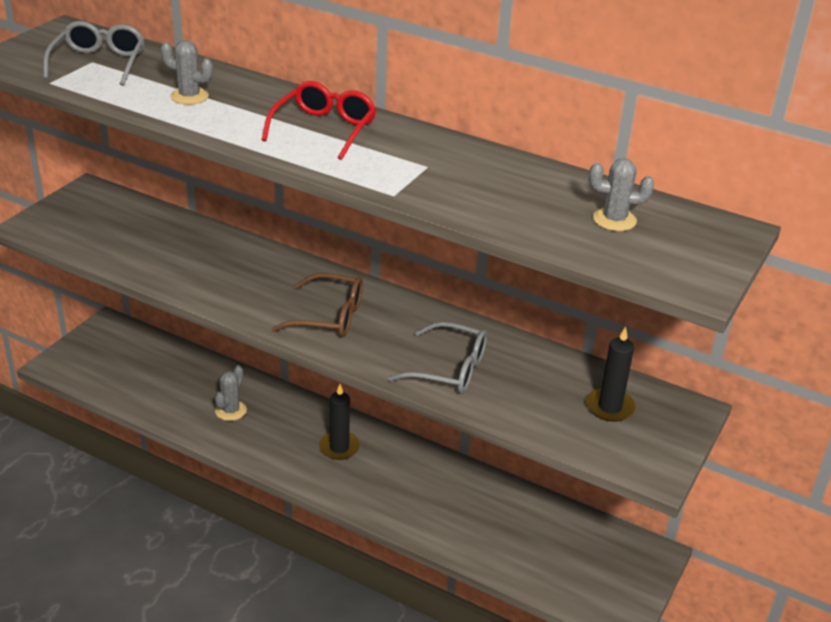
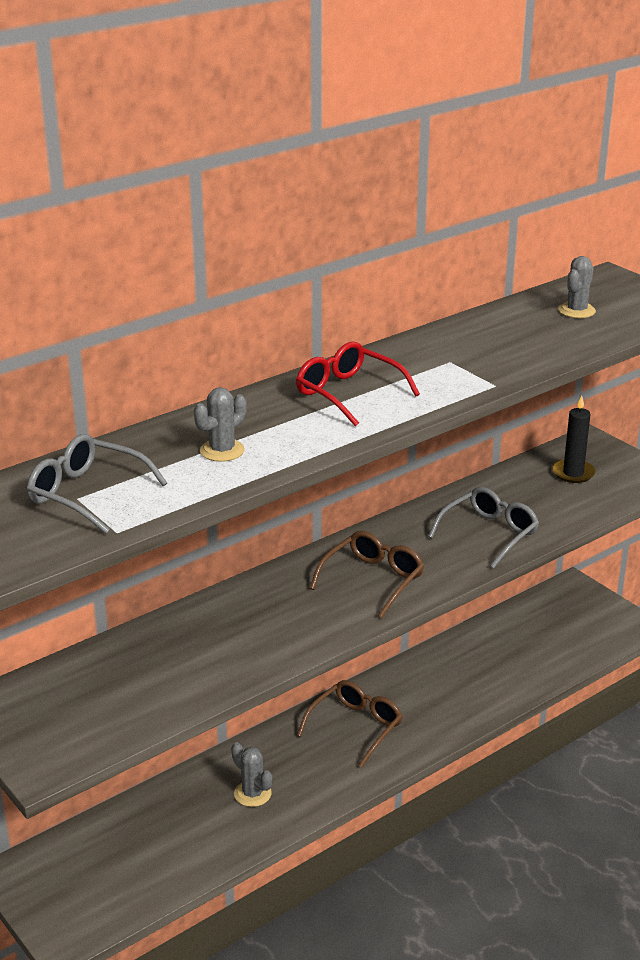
camera: 65 degrees left, 5 degrees down
(339, 447) = (355, 727): black candle -> brown glasses

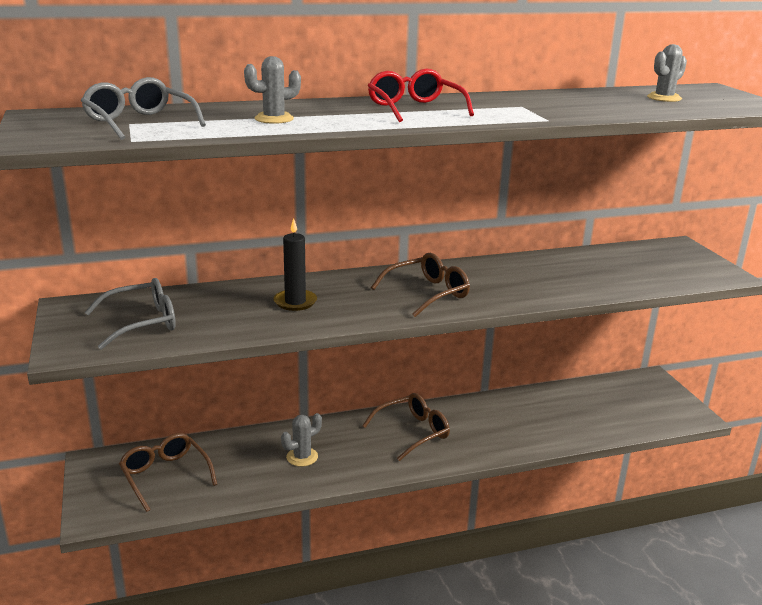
camera: 20 degrees right, 5 degrees down
(112, 863) = (165, 476): none -> brown glasses
(252, 794) = (302, 457): grey cactus -> grey cactus turned 75 degrees clockwise
(489, 534) = (549, 284): grey glasses -> grey glasses (142, 323)
(573, 473) = (651, 261): black candle -> black candle (295, 302)

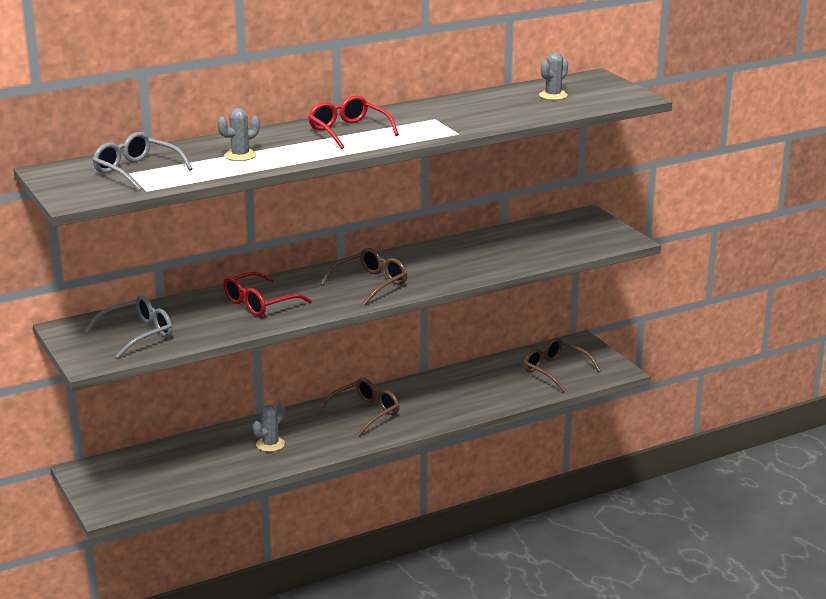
camera: 10 degrees left, 0 degrees up
(165, 476) = (153, 473): brown glasses -> brown glasses (555, 371)
(295, 302) = (259, 303): black candle -> red glasses

